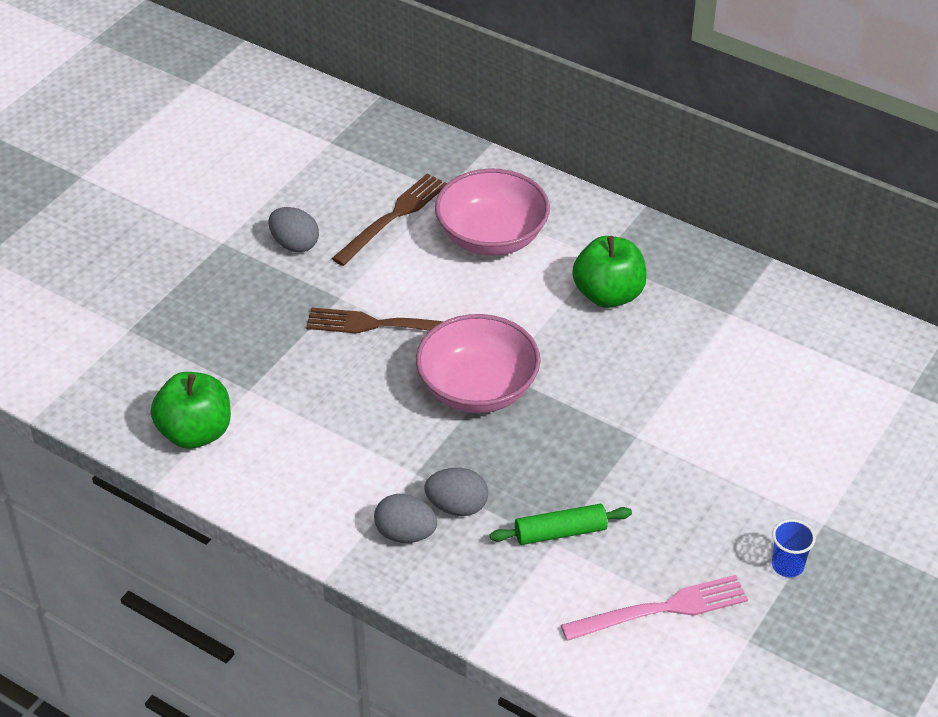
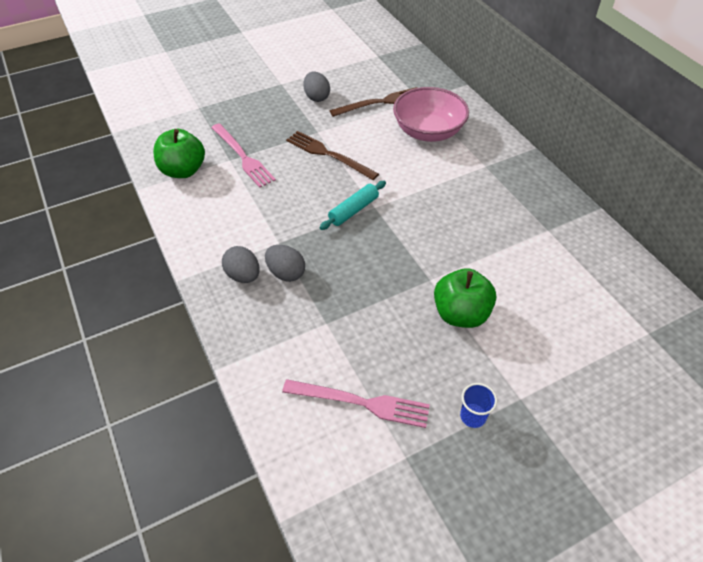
camera: 30 degrees right, 5 degrees up
(264, 377) = (243, 157): none -> pink fork
(477, 389) = (353, 210): pink bowl -> turquoise rolling pin
(560, 532) = (335, 318): green rolling pin -> none
(608, 295) = (475, 188): green apple -> green apple (460, 314)

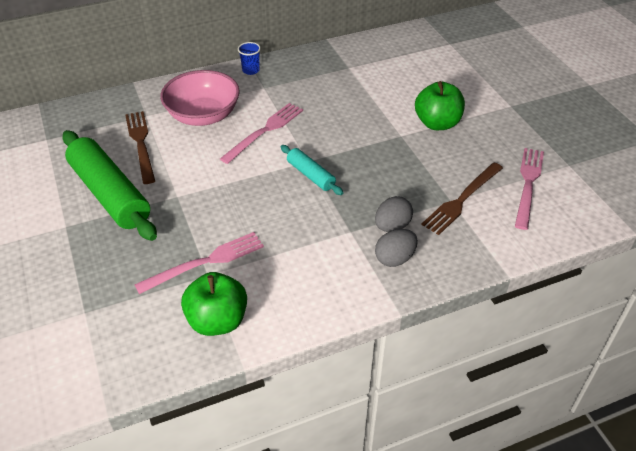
camera: 85 degrees left, 5 degrees down
(316, 97) = (110, 194): grey egg -> green rolling pin
(329, 154) = (220, 189): brown fork -> brown fork (462, 199)
(414, 173) = (265, 131): none -> pink fork
(473, 416) = (529, 129): blue cup -> blue cup (250, 70)

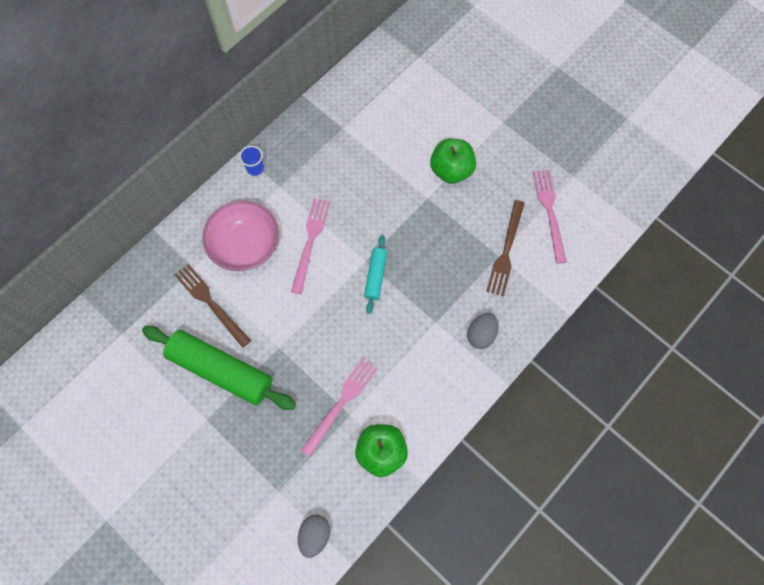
camera: 25 degrees left, 25 degrees up
(311, 175) = (375, 276): turquoise rolling pin -> turquoise rolling pin turned 75 degrees clockwise
(392, 226) = (465, 303): grey egg -> grey egg (315, 535)

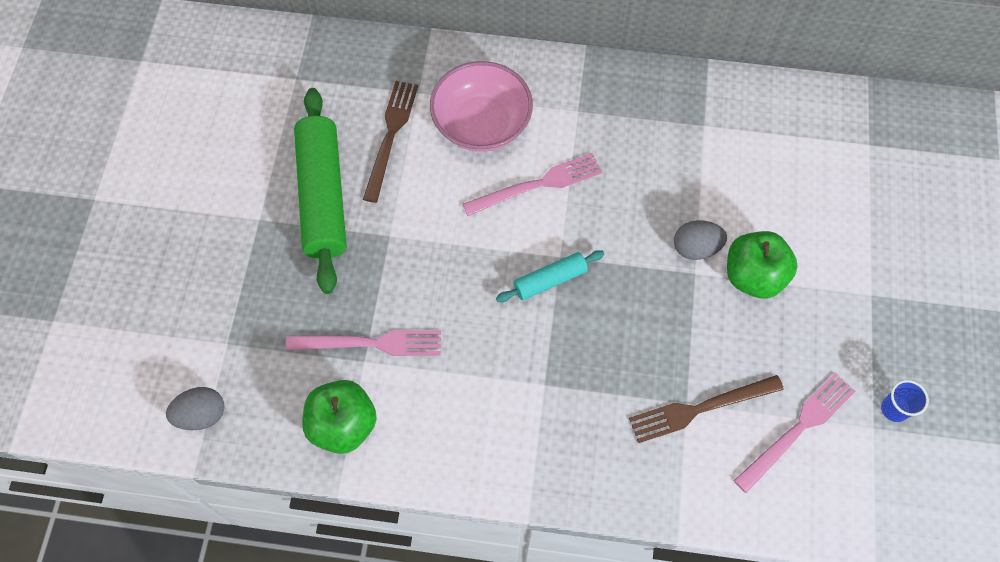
camera: 55 degrees right, 5 degrees down
(255, 168) = (579, 73): blue cup -> blue cup (894, 409)
(481, 334) = (568, 448): grey egg -> grey egg (696, 248)

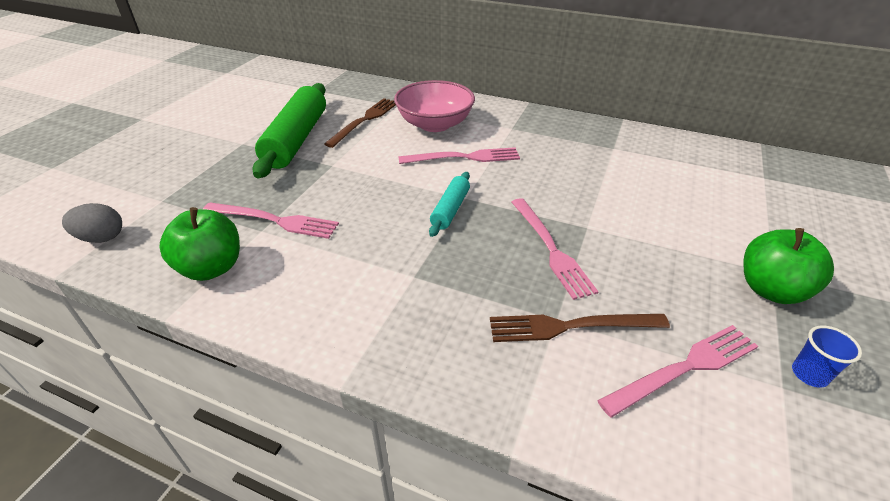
camera: 15 degrees right, 25 degrees down
(550, 280) = (450, 209): turquoise rolling pin -> turquoise rolling pin turned 60 degrees counterclockwise
(665, 314) = (550, 249): none -> pink fork
(696, 248) = (591, 212): grey egg -> none
(753, 276) = (645, 238): green apple -> green apple (771, 290)

